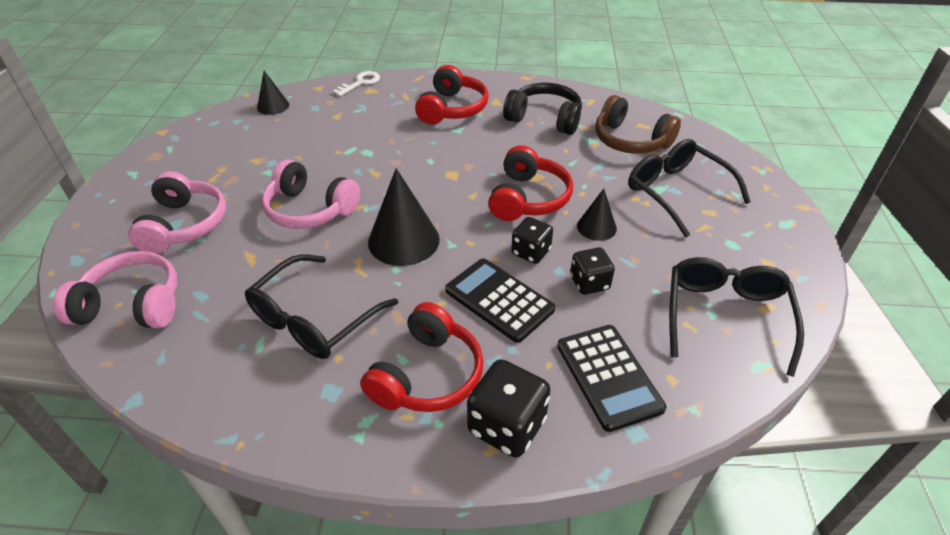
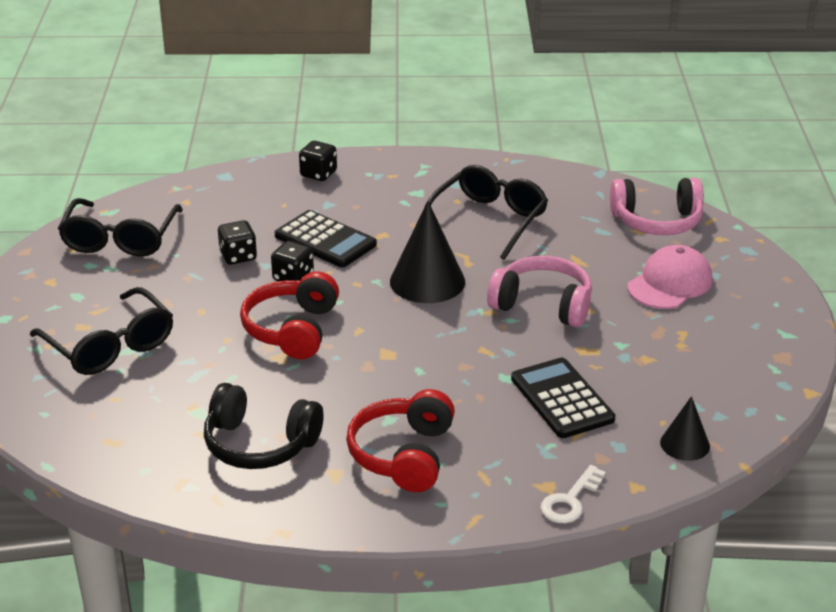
camera: 175 degrees right, 10 degrees down
(184, 225) = (670, 283): pink headphones -> pink cap
(427, 375) = (382, 194): red headphones -> none
(506, 426) = (318, 174): black dice -> black dice, size x0.65
(596, 227) = (218, 304): black cone -> none
(609, 376) = (236, 200): black calculator -> black calculator (561, 399)
(630, 140) = (141, 414): brown headphones -> none

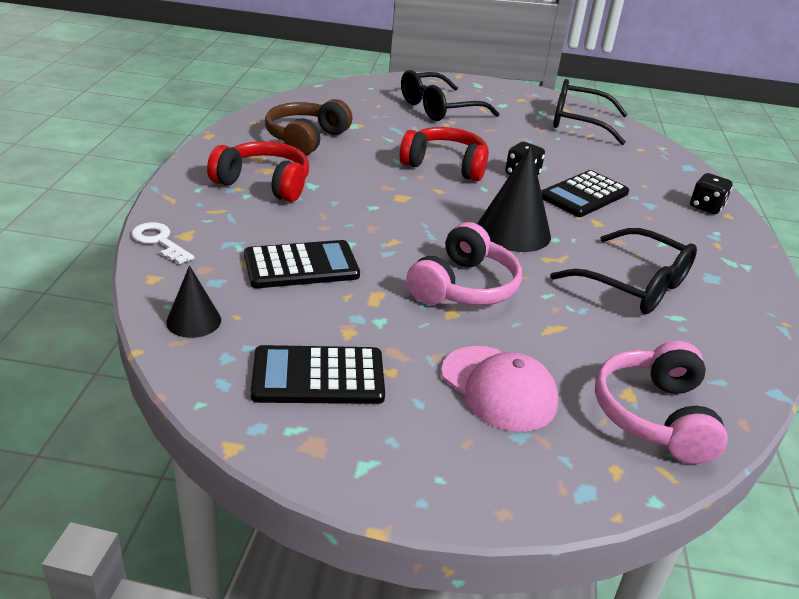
camera: 95 degrees right, 0 degrees up
(238, 256) = (555, 158): black dice -> none
(260, 444) = (306, 139): black headphones -> brown headphones
(712, 365) = (318, 377): none -> black calculator

